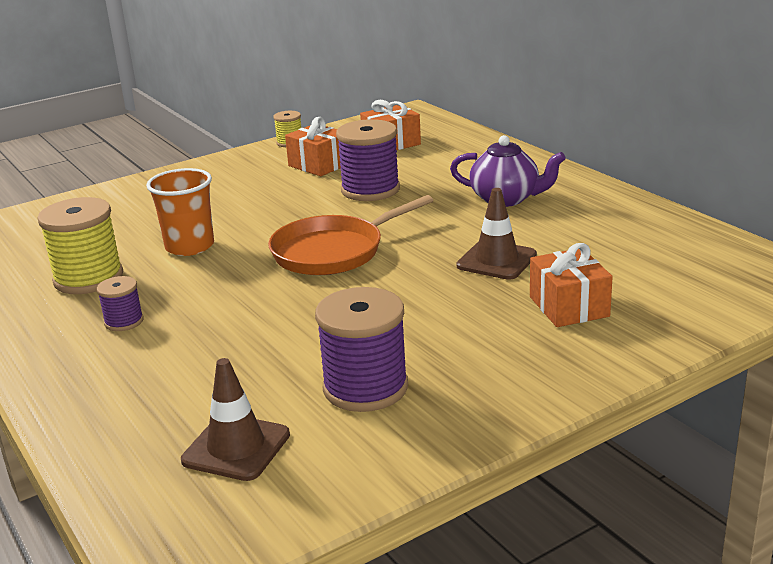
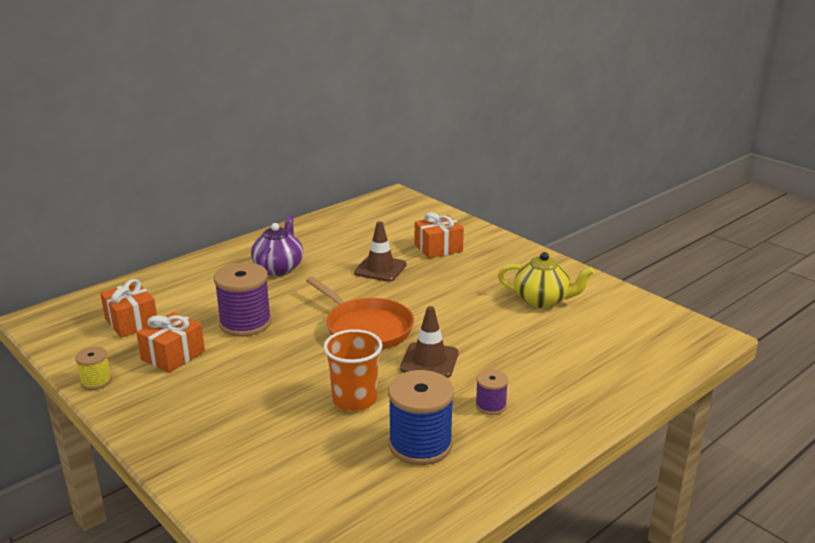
camera: 100 degrees left, 0 degrees up
(88, 278) = (420, 445): yellow spool -> blue spool
(236, 448) = (615, 332): brown traffic cone -> brown traffic cone (429, 361)
(365, 388) = (542, 300): purple spool -> yellow teapot

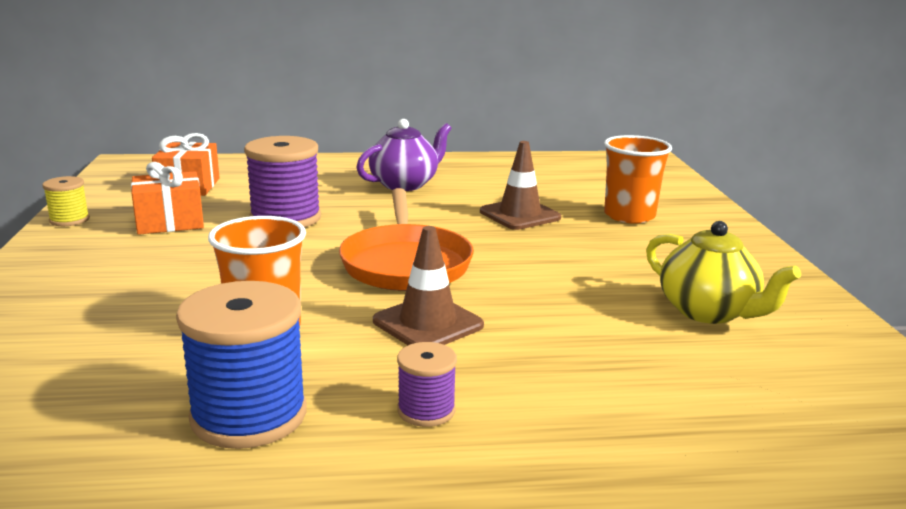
camera: 35 degrees right, 5 degrees down
(438, 248) = (629, 216): orange gift -> orange cup

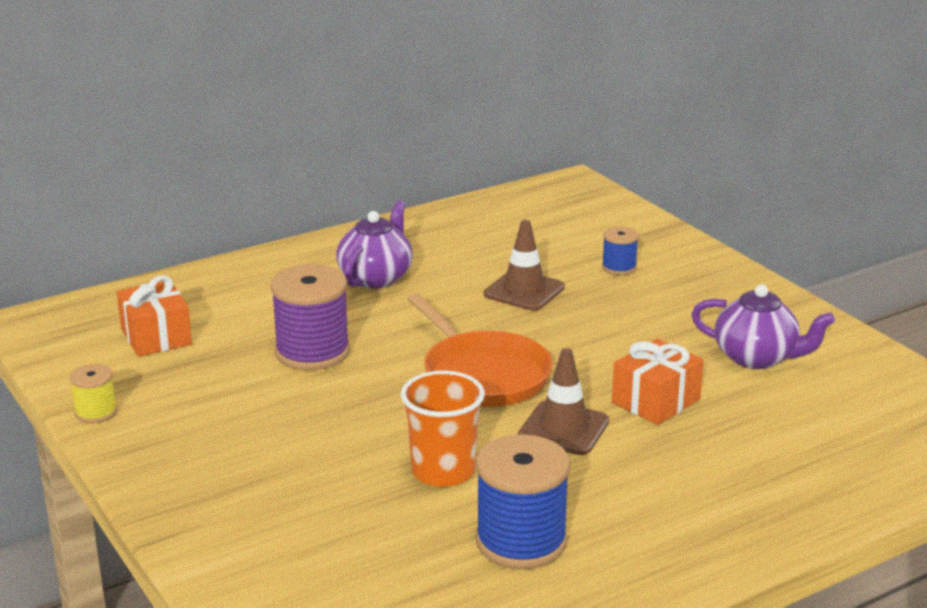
camera: 25 degrees left, 5 degrees up
(170, 222) = (204, 387): orange gift -> orange gift (655, 401)
(426, 410) = (636, 499): purple spool -> none
(629, 216) = (619, 267): orange cup -> blue spool
(708, 312) = (756, 358): yellow teapot -> purple teapot

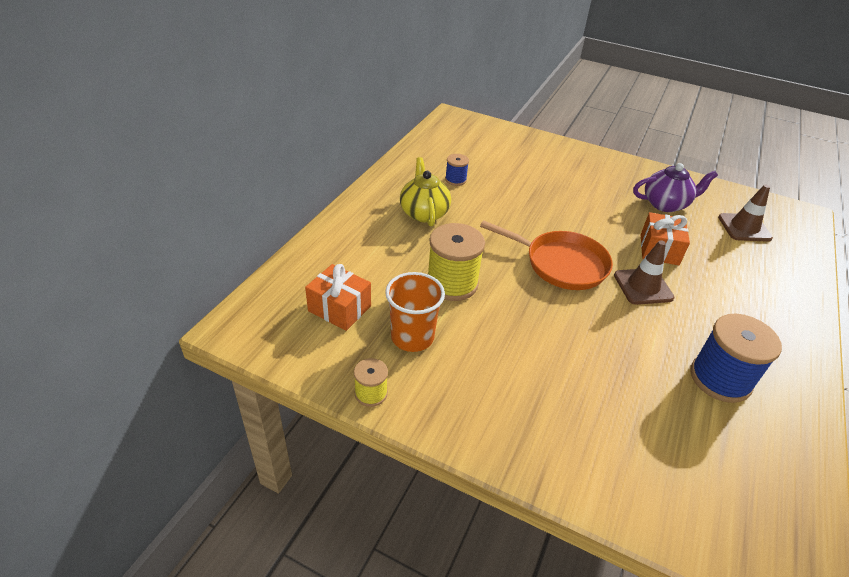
camera: 35 degrees left, 15 degrees up
(312, 352) = (452, 283): purple spool -> yellow spool
(376, 277) = (424, 213): purple teapot -> yellow teapot
(443, 471) = (625, 345): orange cup -> orange cup (412, 337)
(524, 291) = (513, 197): brown traffic cone -> brown traffic cone (744, 228)
(619, 267) = (539, 166): blue spool -> blue spool (455, 180)

